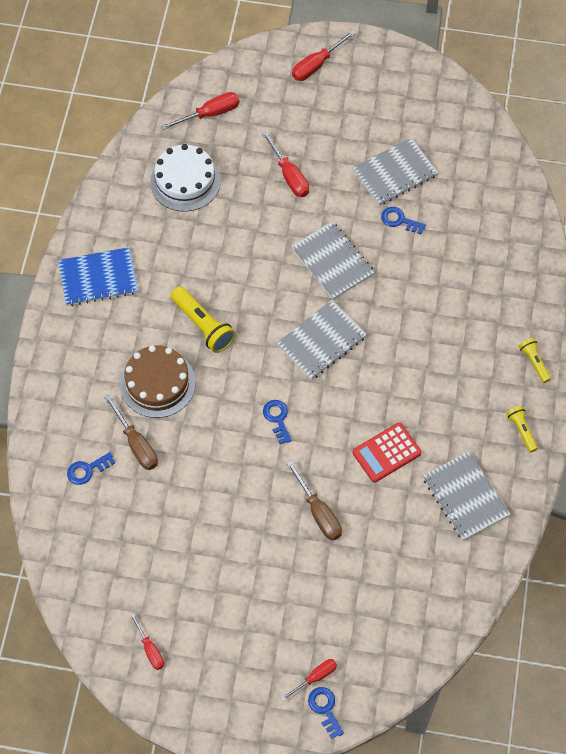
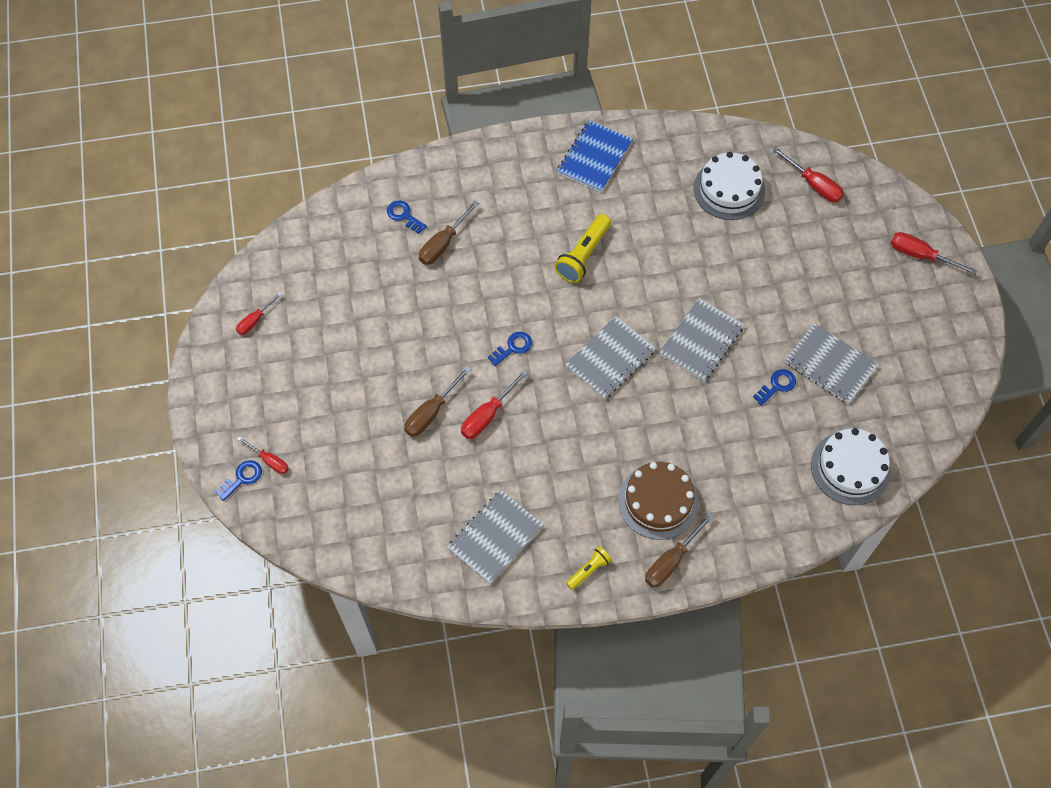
camera: 70 degrees right, 0 degrees up
(98, 278) = (594, 158): blue notebook -> blue notebook turned 60 degrees clockwise
(157, 383) = (509, 239): brown cake -> brown cake (658, 501)
(289, 175) = (779, 273): red screwdriver -> red screwdriver (487, 415)
(321, 341) = (610, 358): grey notebook -> grey notebook turned 75 degrees counterclockwise
(386, 452) = (515, 452): red calculator -> none
(399, 220) = (777, 385): blue key -> blue key turned 45 degrees clockwise
(495, 197) = (850, 468): none -> white cake
(534, 362) = (671, 561): yellow flashlight -> brown screwdriver

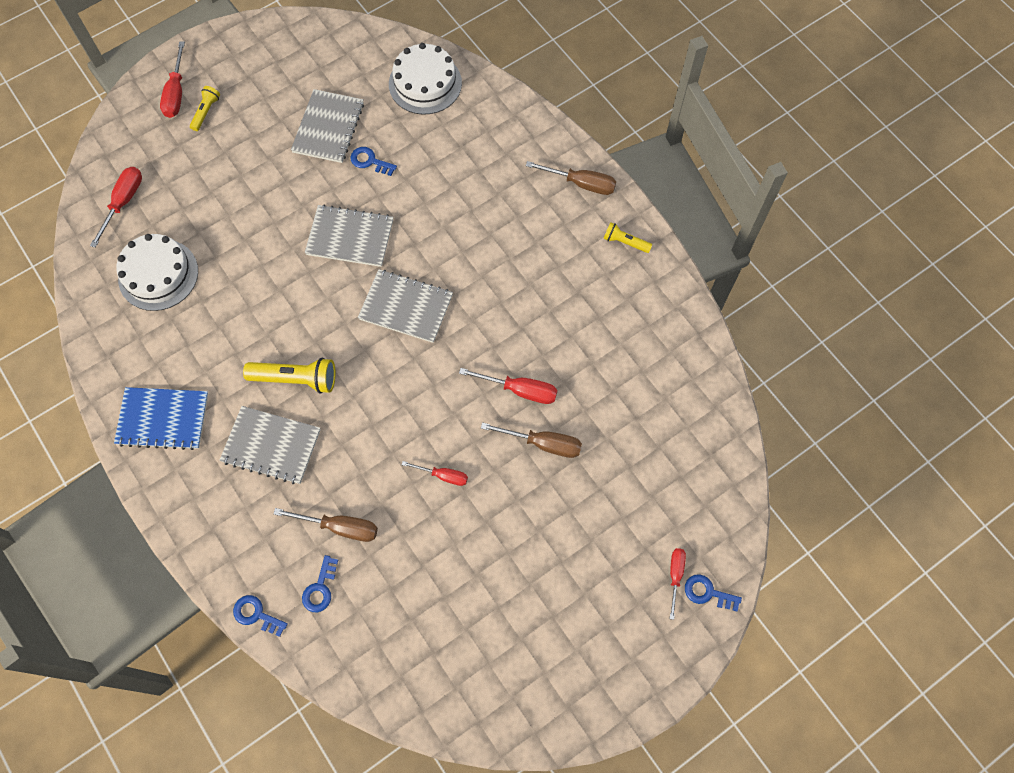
camera: 115 degrees left, 5 degrees up
(255, 320) = (527, 685): red screwdriver -> red screwdriver (443, 475)
(495, 537) = (637, 329): grey notebook -> grey notebook (271, 446)
(513, 347) = (434, 399): blue key -> blue key (256, 614)
(658, 501) = (532, 213): brown cake -> none
(888, 272) = (206, 112): none -> yellow flashlight

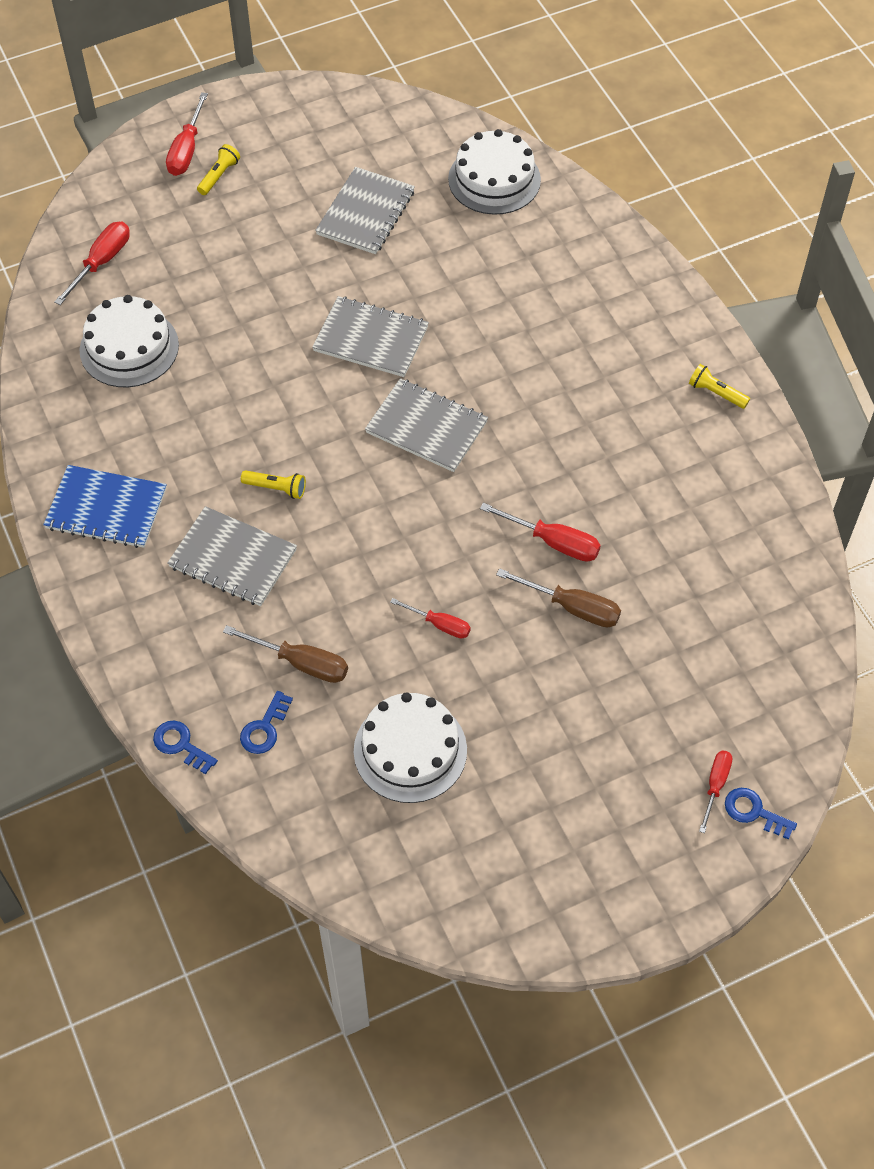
camera: 10 degrees right, 10 degrees down
(296, 379) = (276, 488): yellow flashlight -> yellow flashlight, size x0.57
(370, 161) = (410, 257): blue key -> none
(437, 587) = (410, 750): none -> white cake
(581, 183) = (671, 318): brown screwdriver -> none

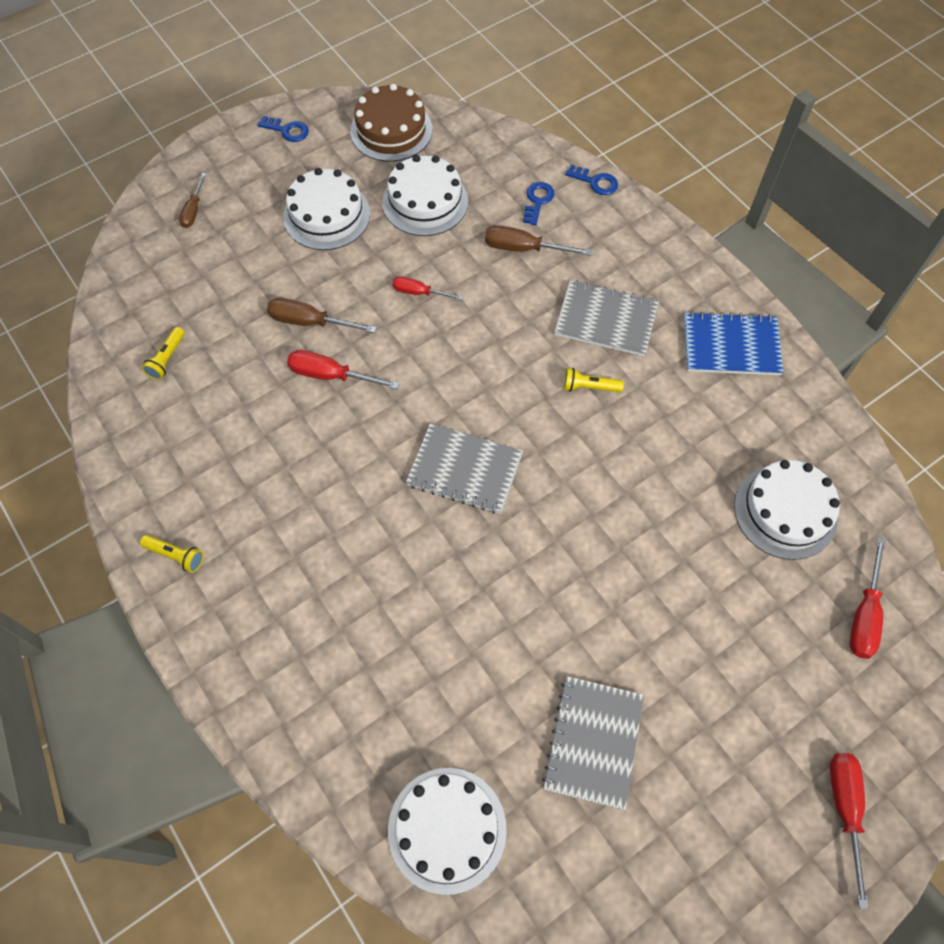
camera: 170 degrees right, 5 degrees up
(219, 176) = (788, 772): yellow flashlight -> yellow flashlight (167, 359)
(371, 339) = (543, 563): grey notebook -> none
(437, 877) = (391, 130): none -> brown cake
(540, 750) = (326, 215): none -> white cake
(715, 785) = (193, 210): red screwdriver -> brown screwdriver
(754, 812) = (166, 198): blue key -> blue key (287, 130)

